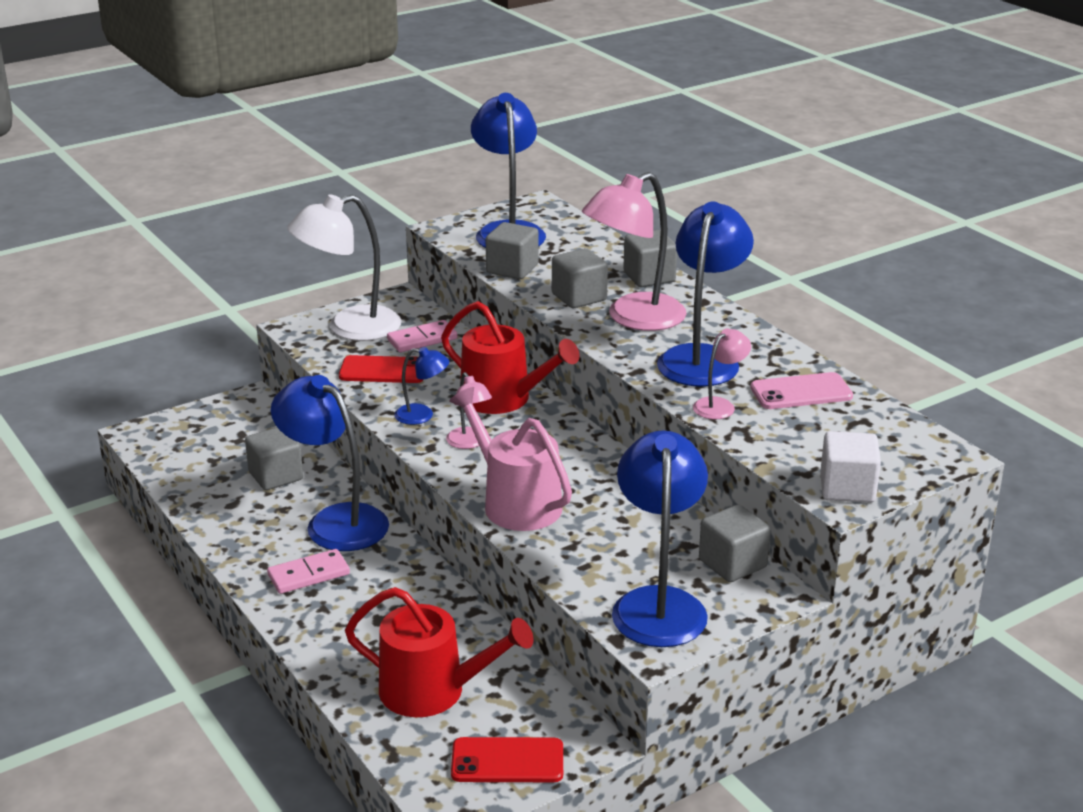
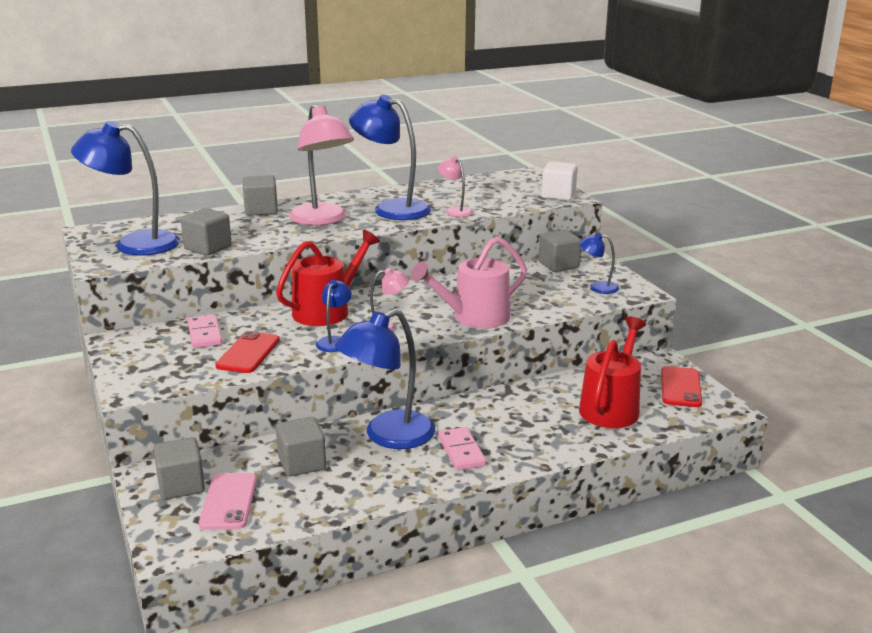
camera: 80 degrees left, 5 degrees down
(349, 328) = (154, 364): white lamp -> none
(579, 297) = (276, 232): grey cube -> grey cube (181, 485)
(658, 604) = (597, 287): blue lamp -> blue lamp, size x0.49
(801, 392) = (447, 192): pink phone -> pink phone (228, 501)

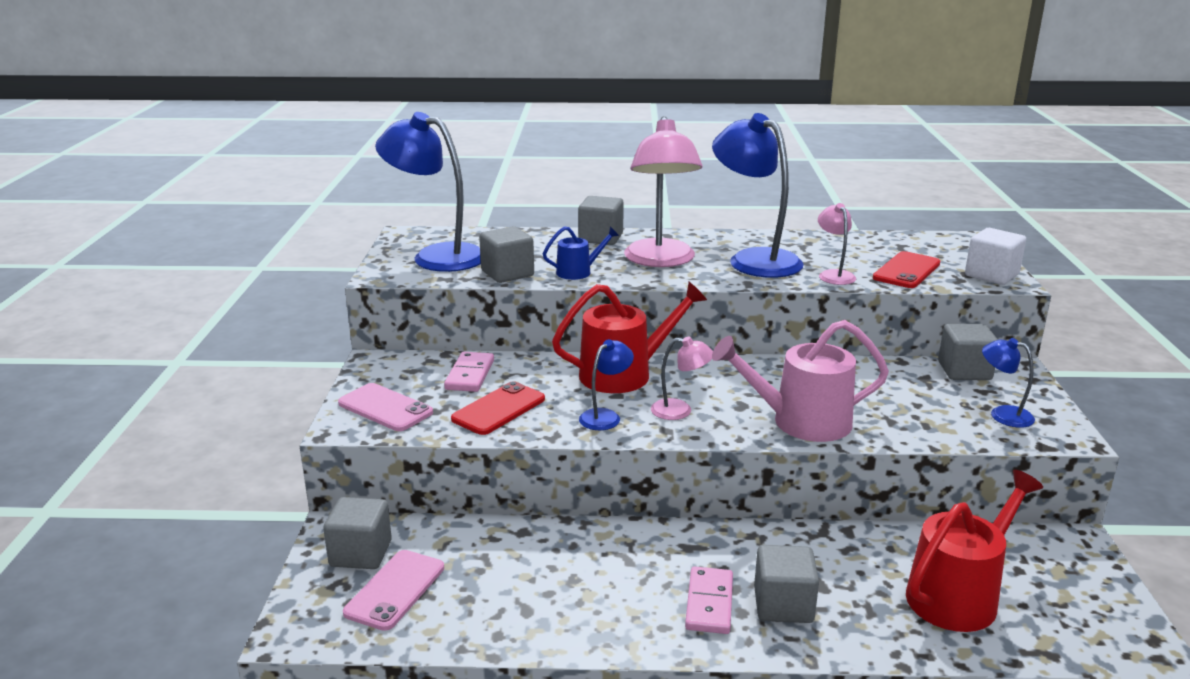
camera: 25 degrees right, 0 degrees up
(153, 371) = (385, 408): none -> pink phone
(264, 238) = (578, 272): none -> blue watering can
(302, 463) = (506, 563): grey cube -> grey cube (783, 605)
(388, 436) = (630, 555): blue lamp -> none
(680, 387) = (1085, 591): red phone -> red phone (906, 271)

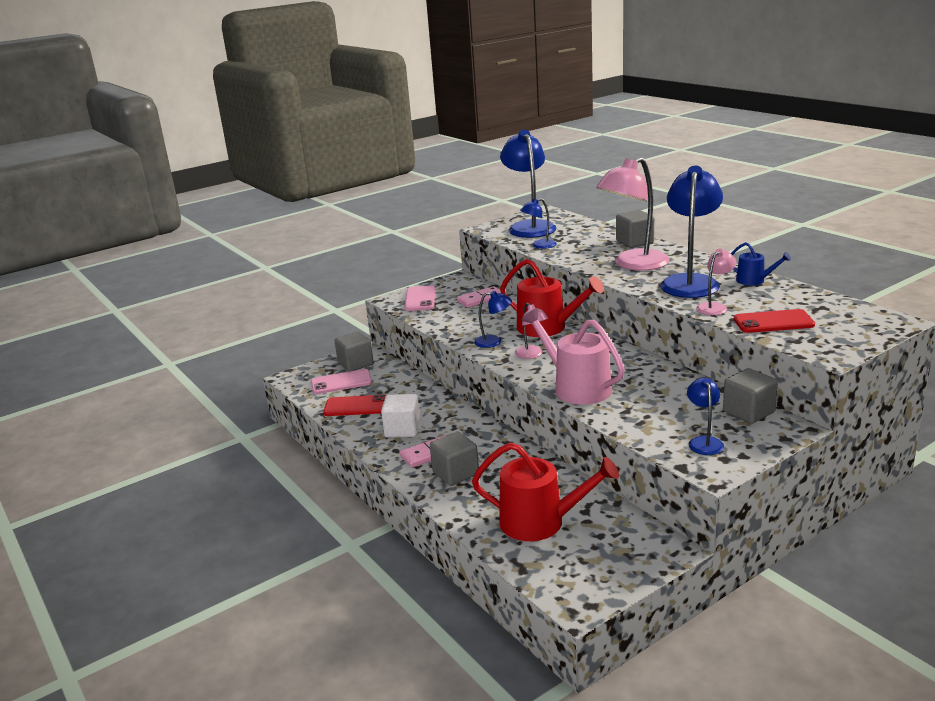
camera: 55 degrees right, 0 degrees up
(499, 409) = (459, 319): red phone -> red phone (356, 406)
(507, 273) = (539, 246): grey cube -> blue lamp
(578, 272) = (574, 256): blue watering can -> blue watering can (754, 280)
(991, 275) = (831, 347): white cube -> white cube (402, 429)

